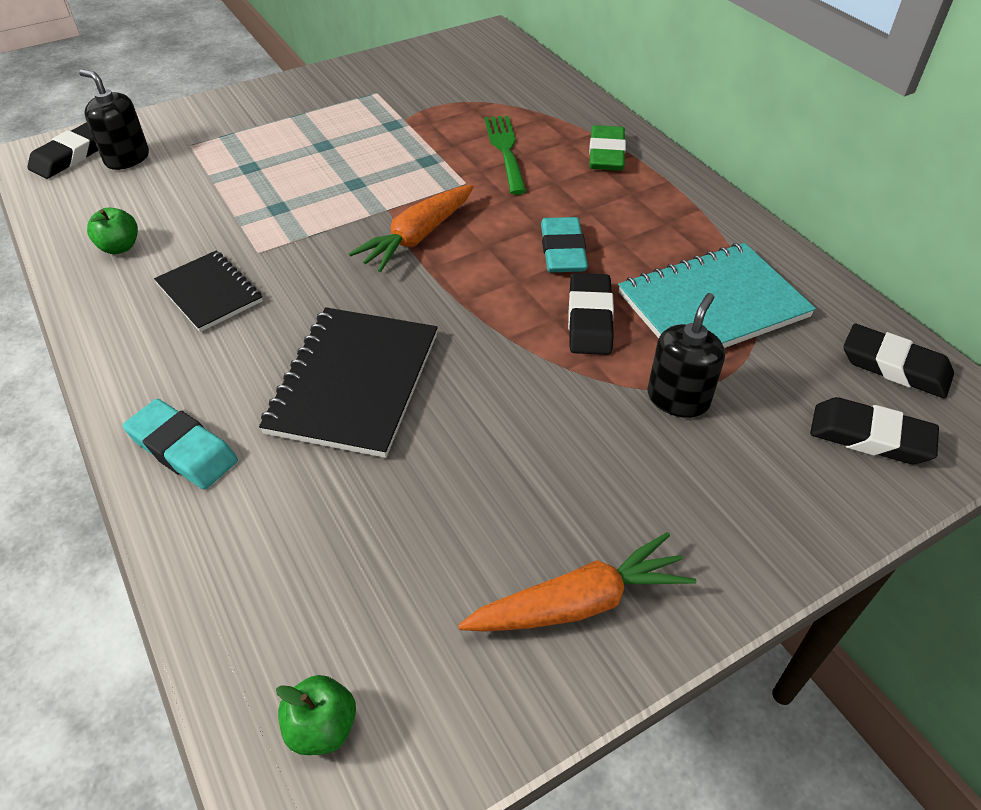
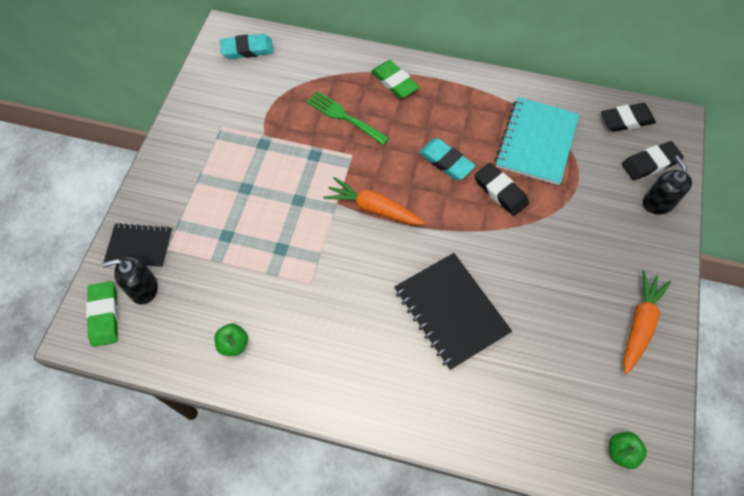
camera: 45 degrees left, 15 degrees up
(71, 155) = (104, 315): black eraser -> green eraser
(182, 449) = (427, 410): turquoise eraser -> turquoise eraser (247, 49)
(209, 293) = (321, 327): black notebook -> black notebook (139, 246)
(417, 237) = (373, 208): orange carrot -> orange carrot turned 120 degrees clockwise
(678, 398) = (575, 203): black soap dispenser -> black soap dispenser (657, 203)

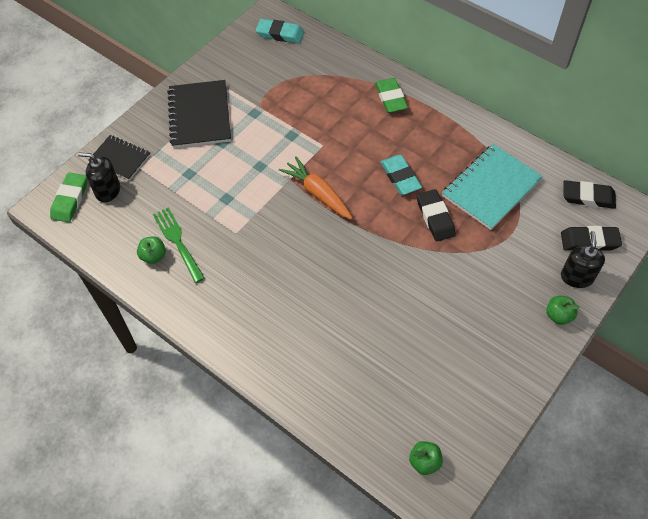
camera: 25 degrees right, 5 degrees down
(344, 117) = (332, 113): green fork -> green fork (178, 242)
(450, 311) = (339, 296): black notebook -> black notebook (199, 116)
(639, 324) = (500, 369): orange carrot -> none
(662, 248) = (558, 315): none -> green apple

